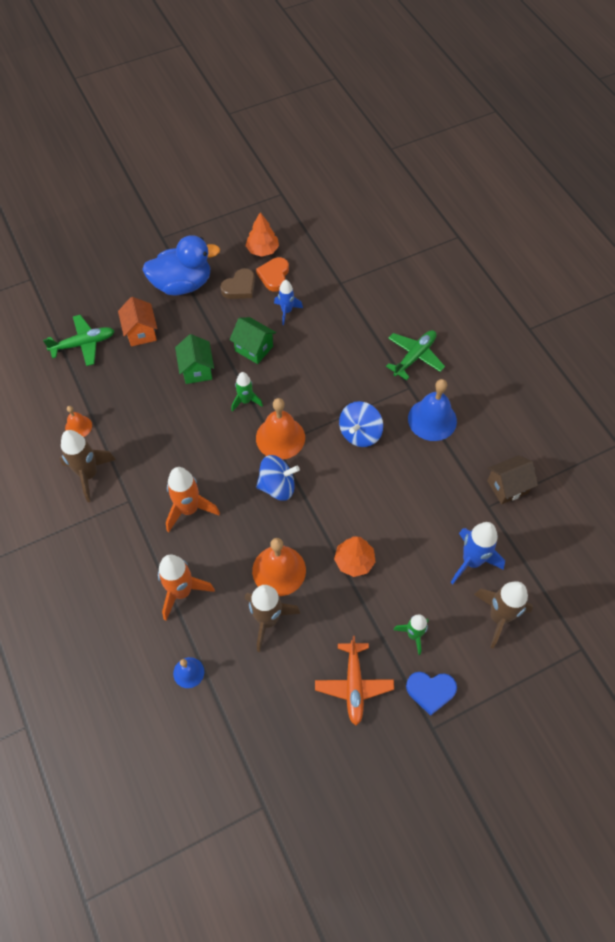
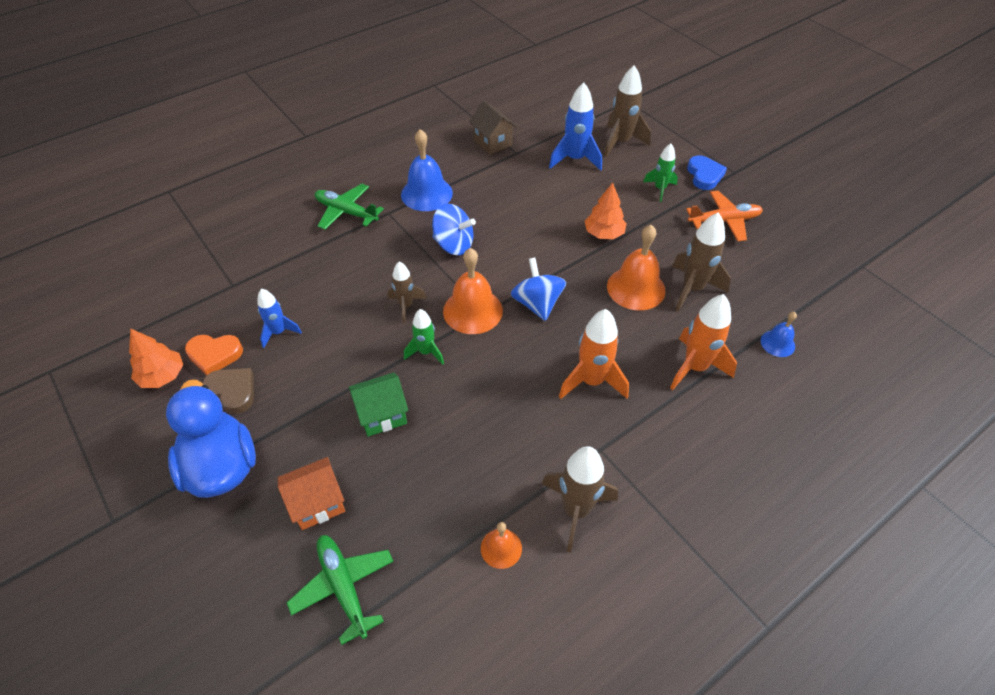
camera: 100 degrees left, 10 degrees down
(254, 348) = (342, 357): green house -> none
(295, 392) = (406, 306): none -> brown rocket

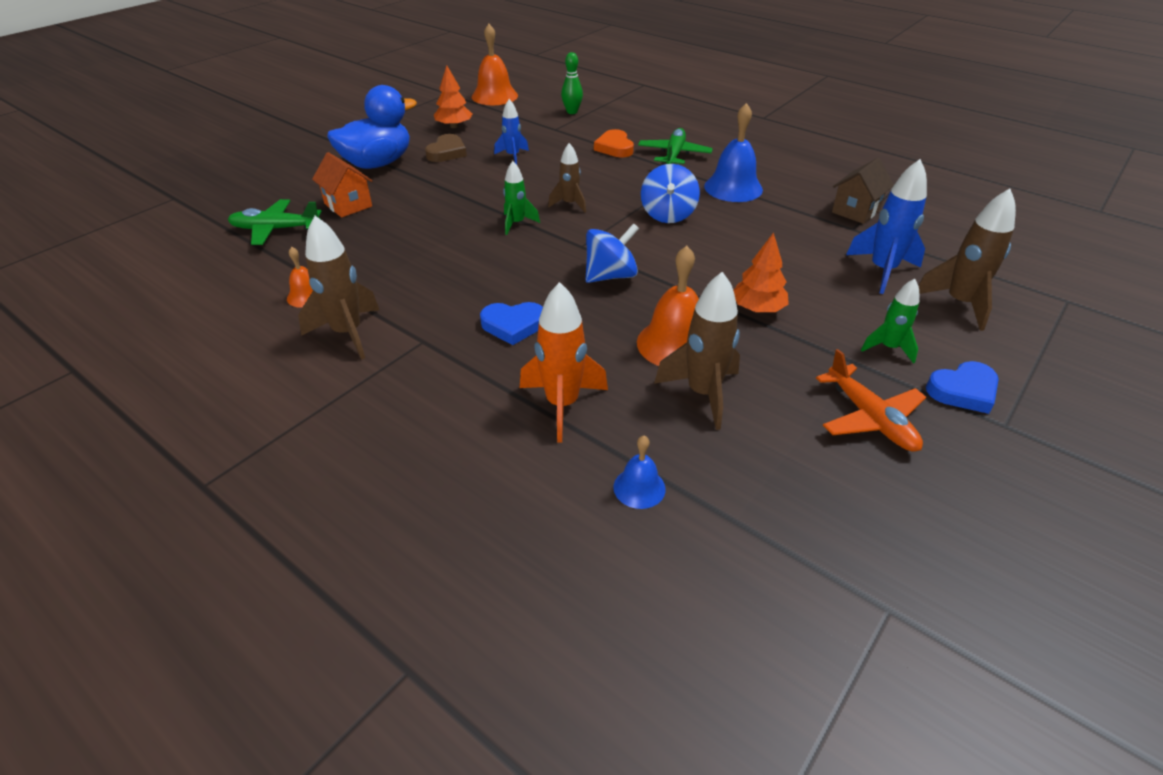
camera: 75 degrees right, 10 degrees down
(198, 262) = (572, 112): none -> green bowling pin
(214, 355) = (480, 138): orange heart -> orange heart (614, 148)
(343, 587) = (275, 229): green plane -> green plane turned 135 degrees counterclockwise
(382, 415) = (439, 215): green house -> none
(472, 310) = (581, 239): orange bell -> orange bell (494, 96)
(591, 381) = (513, 325): orange rocket -> blue heart

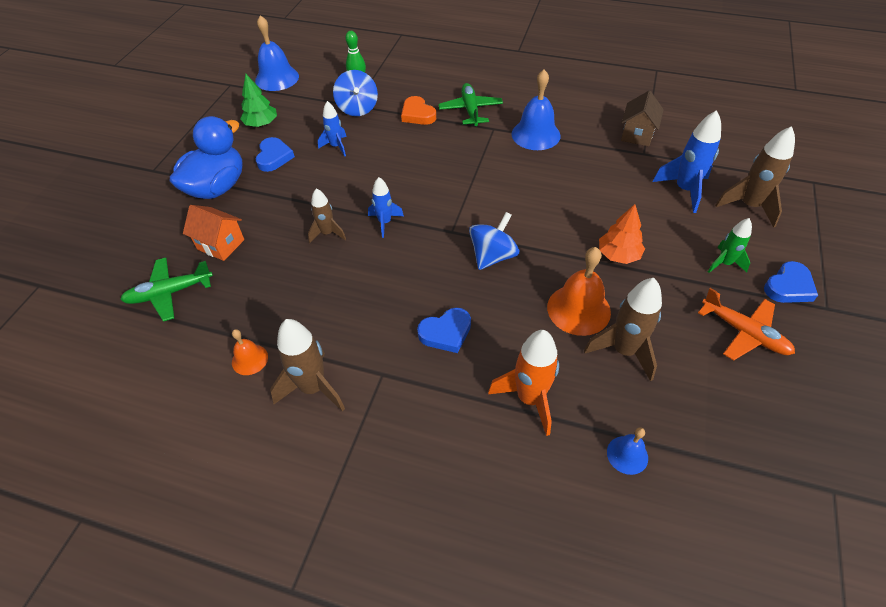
camera: 20 degrees left, 10 degrees up
(447, 152) = (274, 157): brown heart -> blue heart
(454, 126) = (261, 124): orange tree -> green tree
(494, 96) = (277, 78): orange bell -> blue bell
(517, 223) = (385, 222): green rocket -> blue rocket
(569, 204) = (416, 188): brown rocket -> brown rocket (327, 233)
(668, 214) = (501, 177): blue spinning top -> blue spinning top (357, 108)

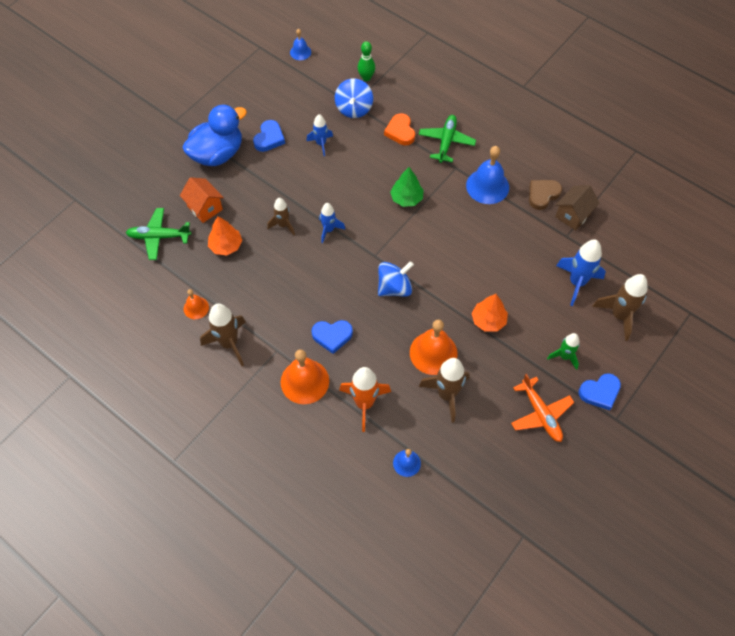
camera: 20 degrees right, 10 degrees up
(261, 124) = (271, 100): green tree -> green tree (406, 198)
(263, 276) = (226, 246): none -> orange tree
(277, 78) = (300, 52): blue bell -> blue bell, size x0.54
(437, 399) = (304, 381): none -> orange bell
(595, 126) = (542, 195): none -> brown heart

